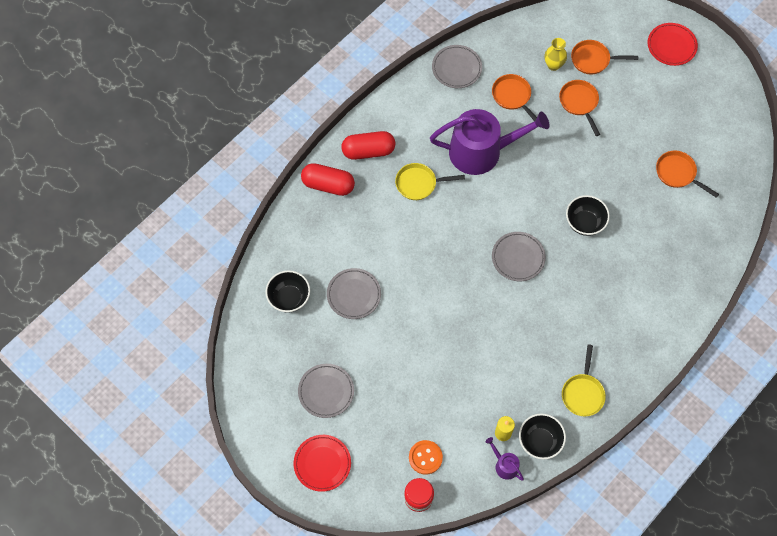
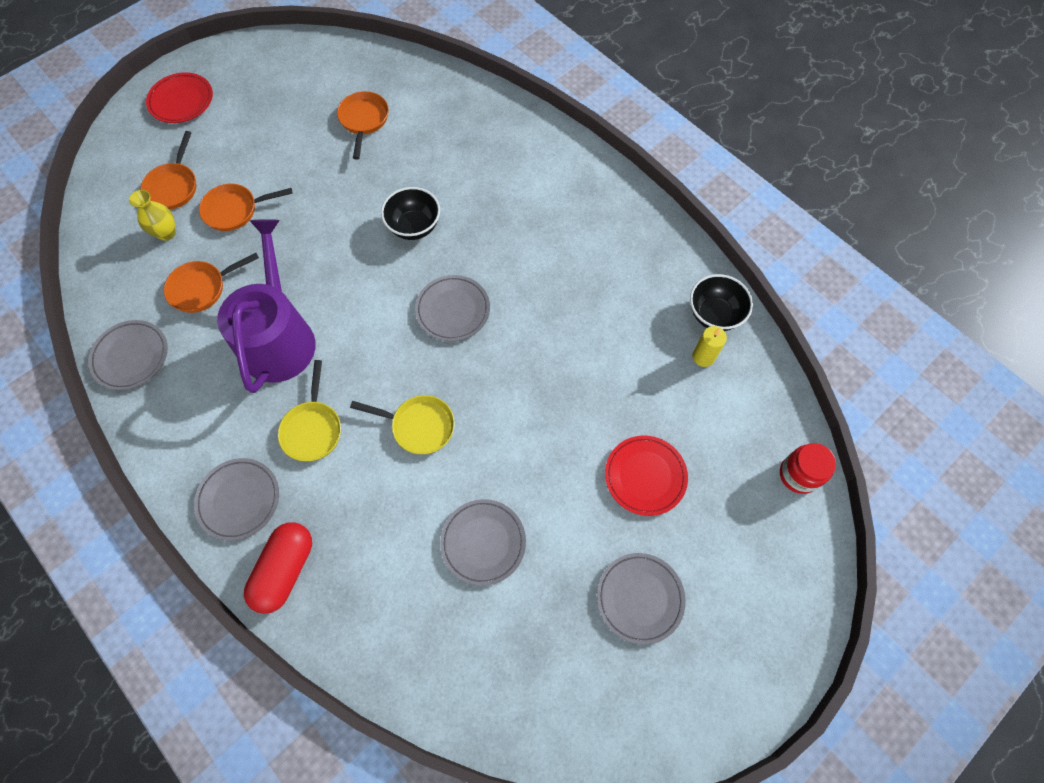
camera: 85 degrees left, 0 degrees up
(289, 298) = (477, 650): black bowl -> none
(322, 463) = (754, 612): red plate -> red plate (645, 476)
(368, 151) = (239, 500): red capsule -> grey plate
(425, 457) = (740, 460): orange button -> none
(504, 465) = (747, 360): purple watering can -> none
(583, 393) = (650, 258): yellow pan -> yellow pan (419, 426)
(678, 173) = (364, 120): orange pan -> orange pan turned 135 degrees clockwise

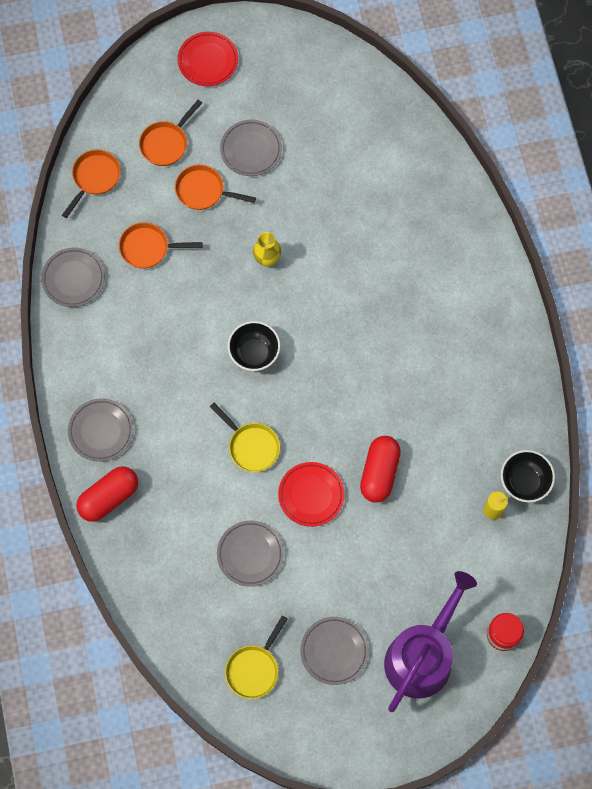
camera: 30 degrees right, 5 degrees up
(167, 233) = (143, 184): yellow vase -> yellow vase (267, 259)
(279, 337) = (186, 320): purple watering can -> purple watering can (423, 655)
(313, 429) = (175, 406): yellow pan -> yellow pan (254, 669)
(364, 120) = (347, 158): orange pan -> orange pan (94, 178)
(414, 227) = (335, 280): black bowl -> black bowl (254, 353)
(453, 310) = (325, 368): grey plate -> grey plate (251, 149)
(569, 381) = (379, 473): none -> red capsule
(645, 476) = (391, 573): red plate -> red plate (311, 495)

